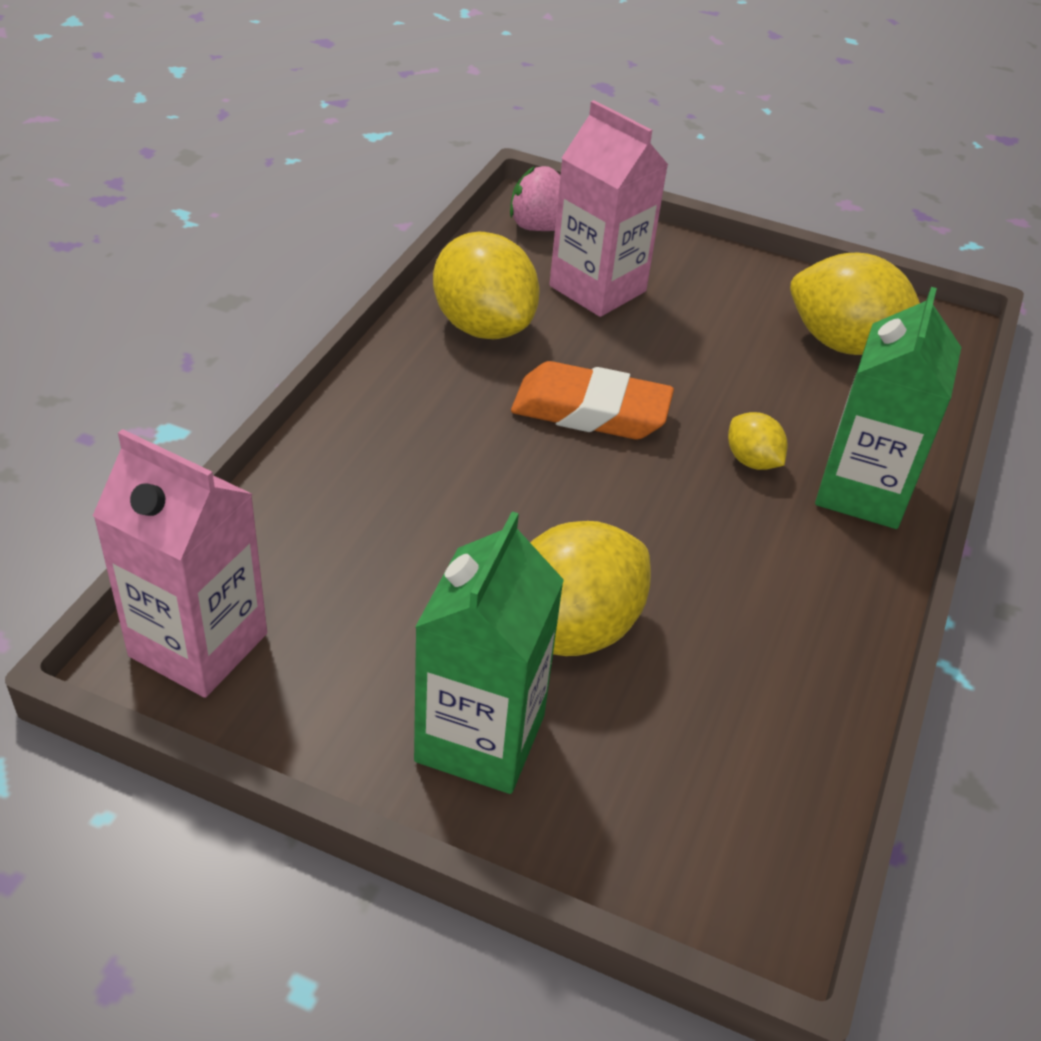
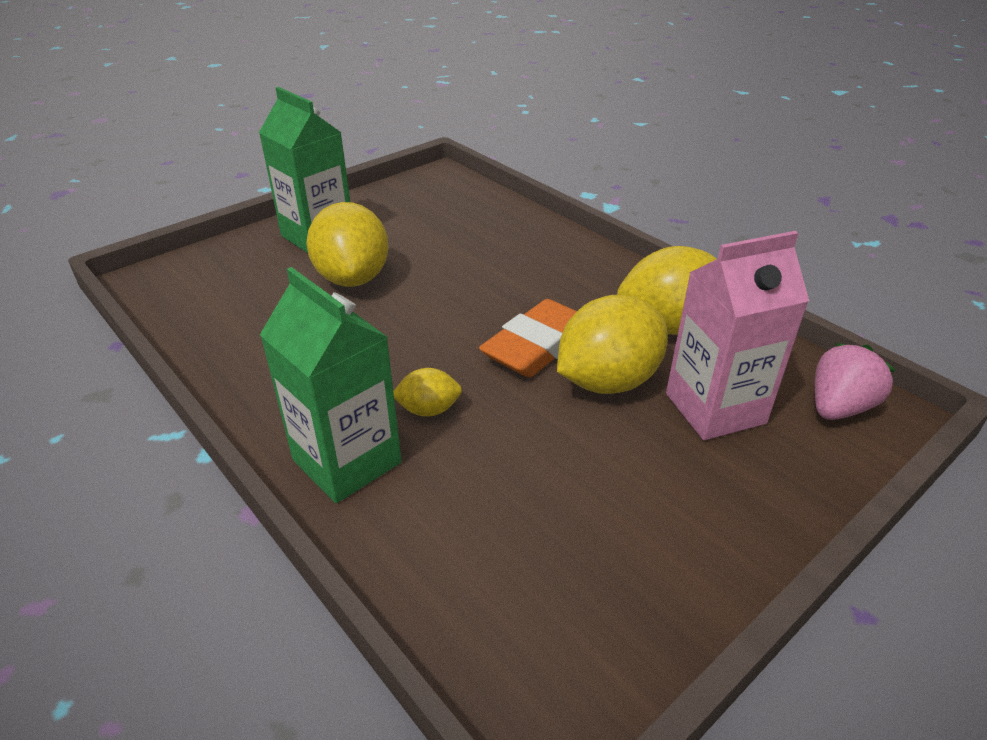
camera: 120 degrees right, 5 degrees down
(198, 645) = (440, 185): pink carton -> none
(844, 344) = (554, 569): yellow lemon -> yellow lemon (607, 381)

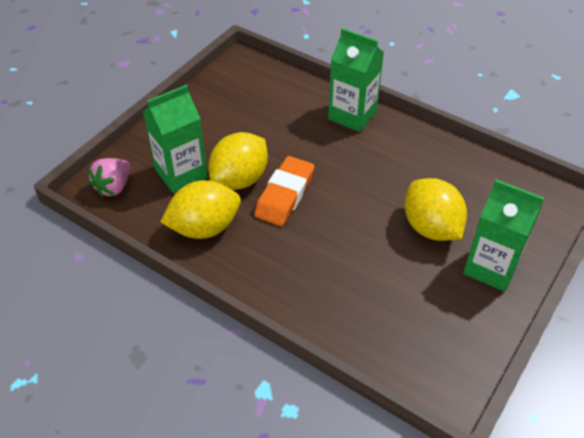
camera: 165 degrees right, 10 degrees up
(428, 410) = (328, 145): yellow lemon -> none
(715, 408) = (181, 174): pink carton -> green carton

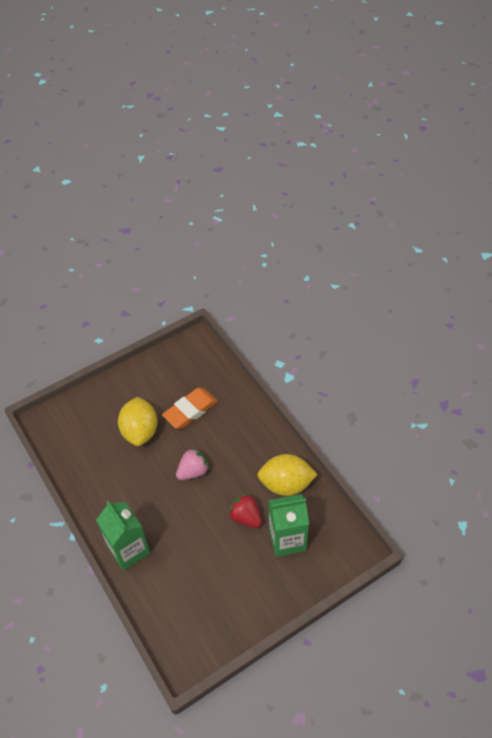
camera: 155 degrees left, 5 degrees up
(114, 187) = (341, 545): pink strawberry -> pink strawberry (193, 471)
(240, 179) = (246, 517): yellow lemon -> red strawberry
(285, 195) = (220, 491): orange eraser -> orange eraser (190, 410)
(491, 267) = (125, 394): green carton -> none

